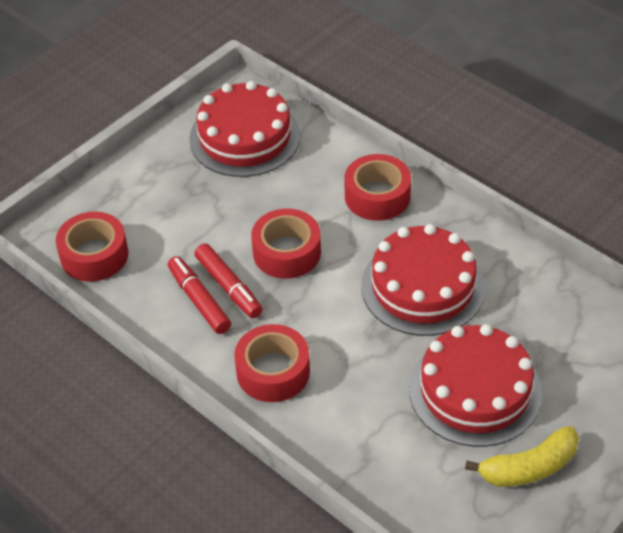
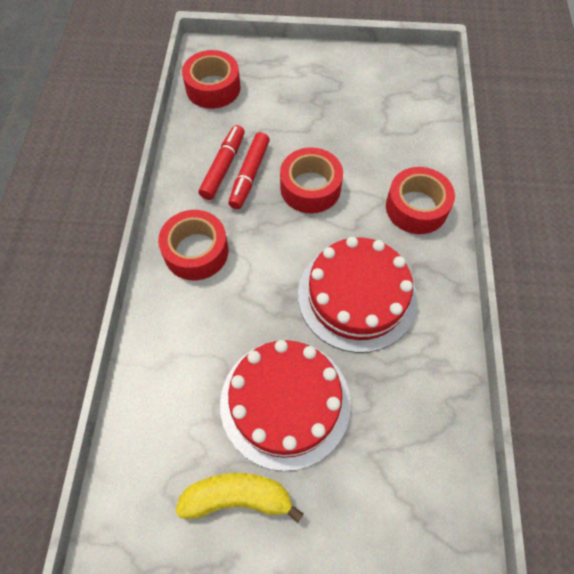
camera: 50 degrees right, 15 degrees up
(244, 137) = (390, 94): red cake -> none
(528, 467) = (238, 497): yellow banana -> yellow banana turned 150 degrees clockwise

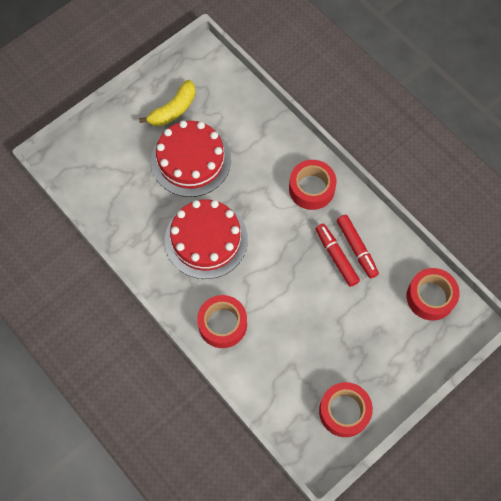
camera: 135 degrees right, 5 degrees up
(310, 188) = (294, 281): red tape -> red tape (344, 411)

